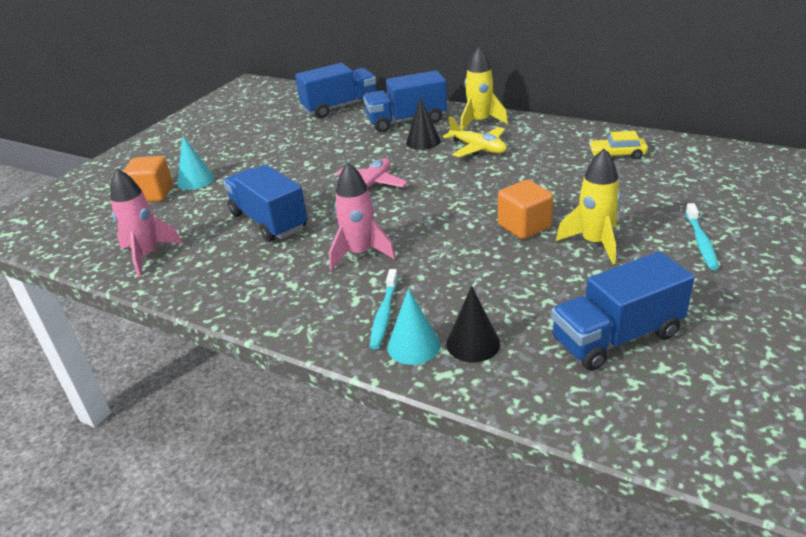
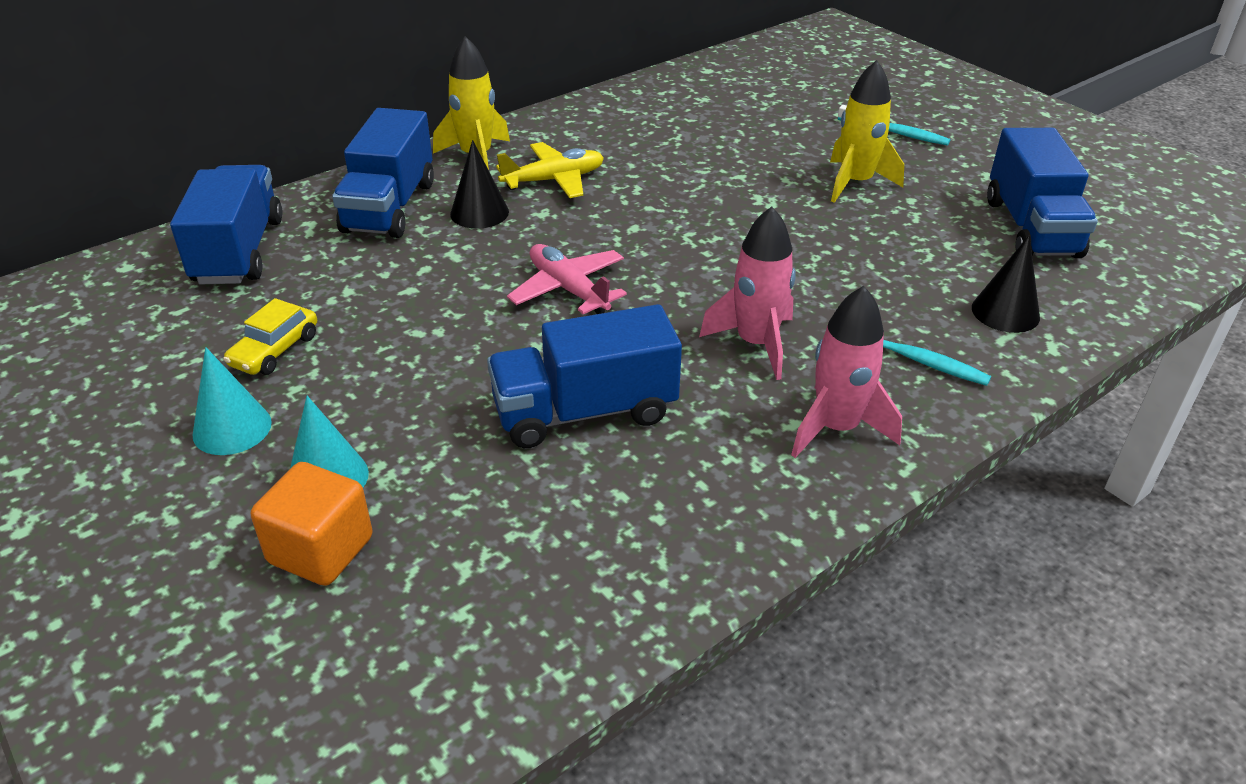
camera: 70 degrees left, 5 degrees up
(147, 255) = (576, 585): pink rocket -> pink rocket (836, 428)
(413, 346) = (992, 353): turquoise cone -> turquoise cone (232, 428)
(524, 226) = (787, 210): orange cube -> none
(617, 155) = (677, 108): yellow car -> yellow car (275, 350)

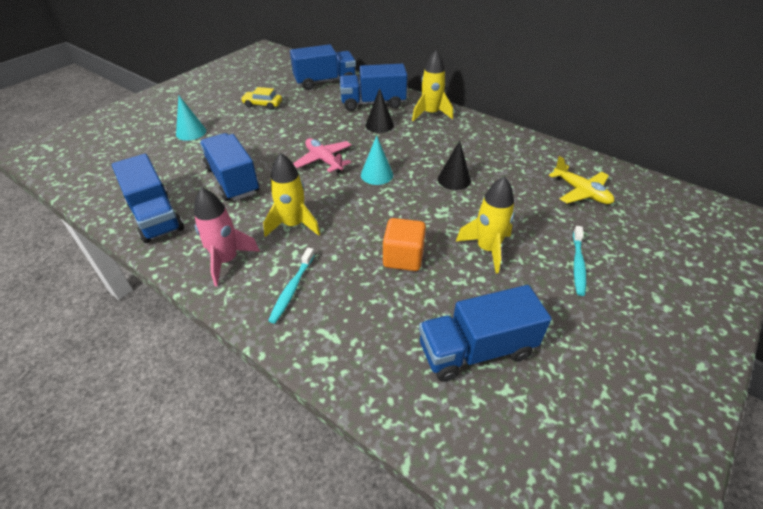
camera: 75 degrees right, 5 degrees up
(232, 428) = (217, 108): turquoise cone -> turquoise cone (377, 174)
(321, 550) = (154, 140): orange cube -> orange cube (403, 257)
(554, 180) = (421, 138): yellow plane -> yellow plane (581, 192)
(568, 289) = (324, 160): pink plane -> pink plane turned 75 degrees counterclockwise
(673, 532) = (155, 216): none -> blue truck
(755, 344) = (293, 224): pink rocket -> yellow rocket
(1005, 312) = (354, 333): black cone -> black cone (454, 179)

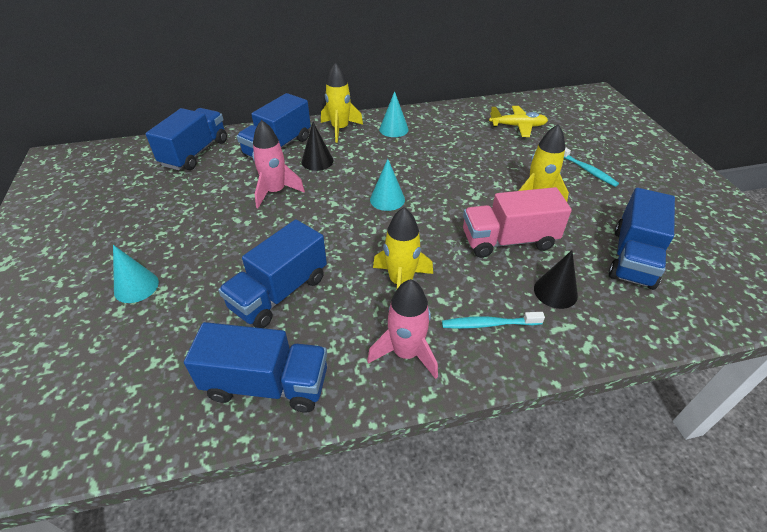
camera: 50 degrees left, 0 degrees up
(233, 181) = (279, 292): blue truck -> blue truck turned 60 degrees counterclockwise
(262, 105) = (169, 210): yellow car -> none
(292, 289) = (489, 324): turquoise toothbrush -> turquoise toothbrush turned 120 degrees clockwise
(324, 160) = (327, 217): pink plane -> none
(325, 128) = (275, 192): none -> pink rocket
(403, 257) = (508, 240): orange cube -> pink truck
(454, 179) = (441, 166): black cone -> black cone (555, 292)
(468, 134) = (393, 129): none -> turquoise cone

